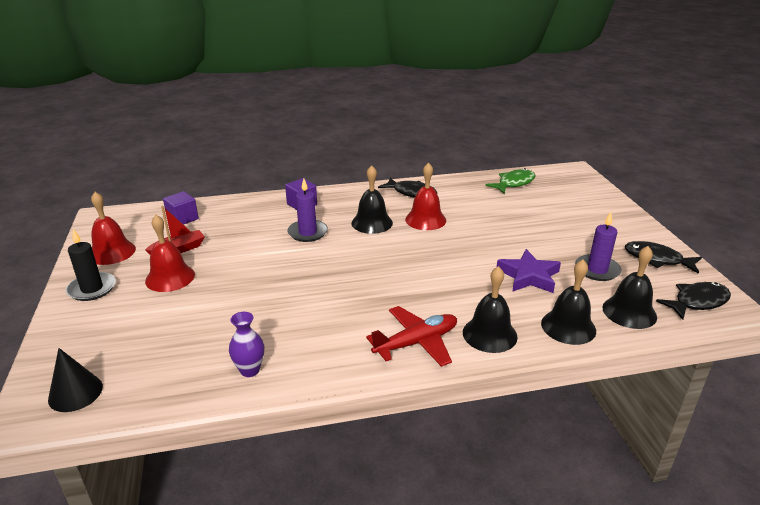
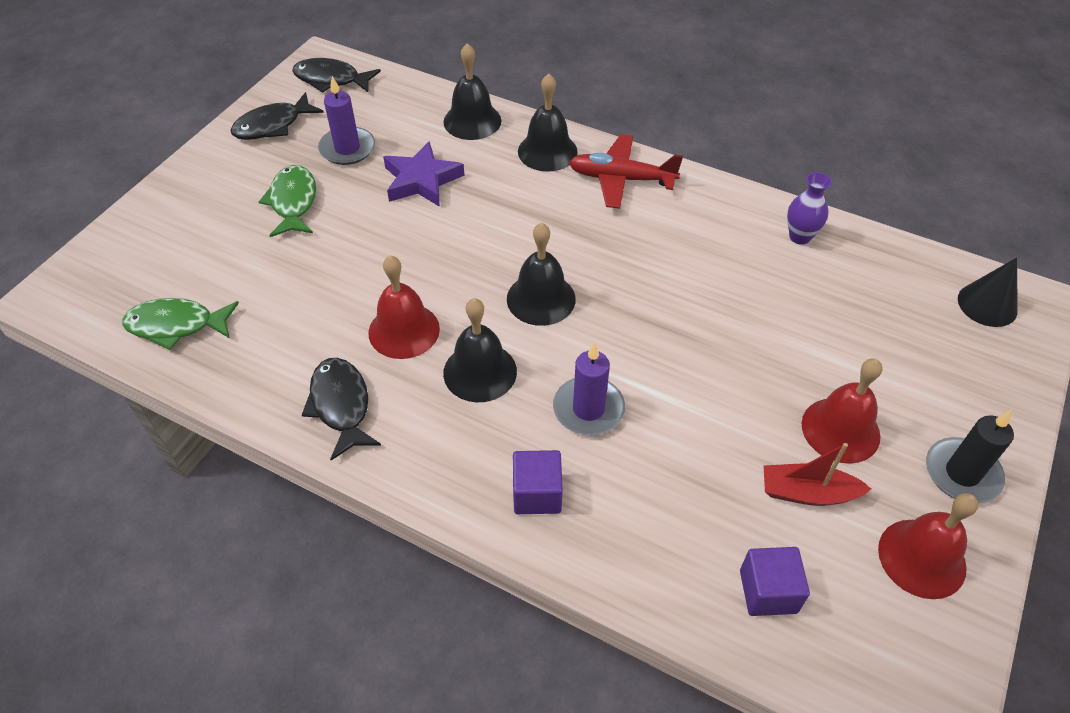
camera: 140 degrees left, 20 degrees up
(565, 235) = (293, 202): none -> green fish
(629, 312) = (401, 103): black bell -> black bell (541, 299)
(657, 259) = (272, 125): black fish -> black fish turned 75 degrees clockwise

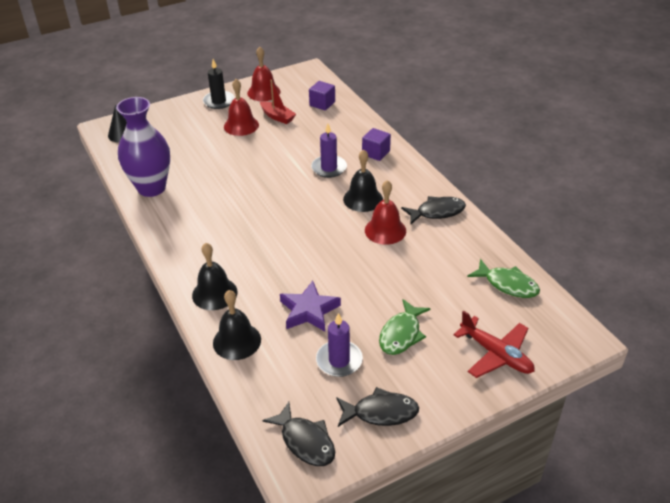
camera: 145 degrees left, 10 degrees down
(341, 405) = (437, 212): black fish -> black fish turned 120 degrees counterclockwise
(541, 299) = (305, 215): black bell -> none
(621, 179) = (195, 255): red plane -> red plane (496, 354)
(800, 237) = (151, 188): purple vase -> purple vase, size x2.18

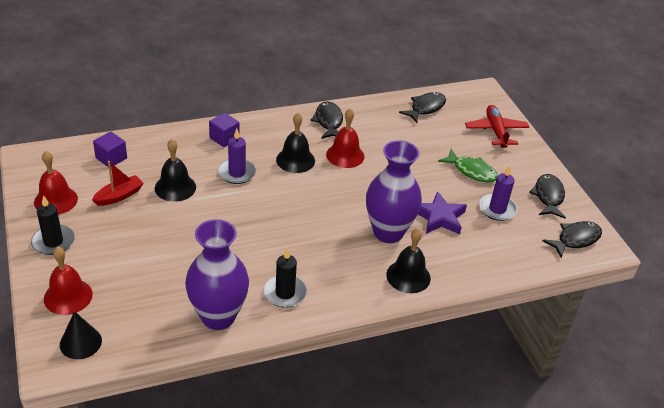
camera: 85 degrees left, 0 degrees up
(181, 218) = (285, 293): none -> black candle
(237, 341) = (471, 267): black bell -> black bell (175, 187)
(241, 125) = (121, 227): red bell -> red bell (68, 296)
(274, 273) = (388, 232): none -> purple vase
(496, 354) = (496, 131): red plane -> red plane turned 60 degrees counterclockwise
(507, 284) = (425, 108): green fish -> black fish

